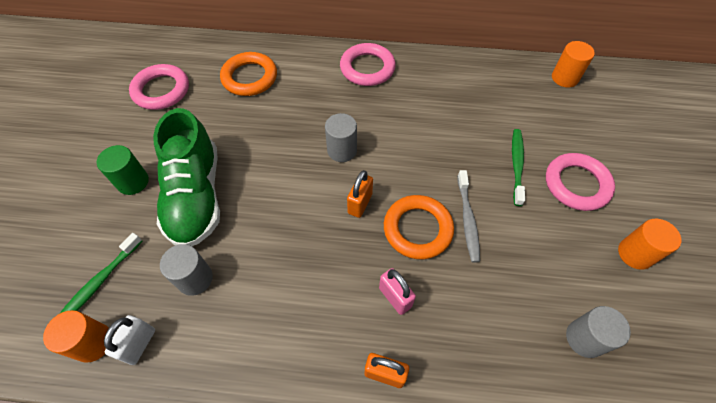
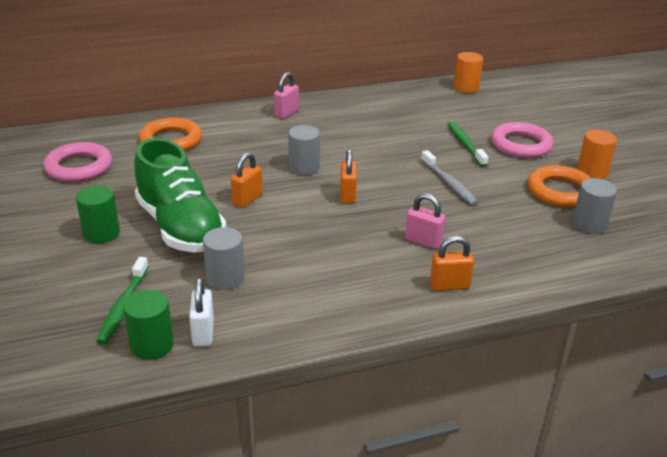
camera: 25 degrees left, 25 degrees down
(93, 342) = (152, 345): orange cylinder -> green cylinder
(269, 178) = (247, 199): none -> orange padlock
(367, 68) = (286, 113): pink ring -> pink padlock
(417, 229) = (411, 198): orange ring -> orange ring (560, 191)

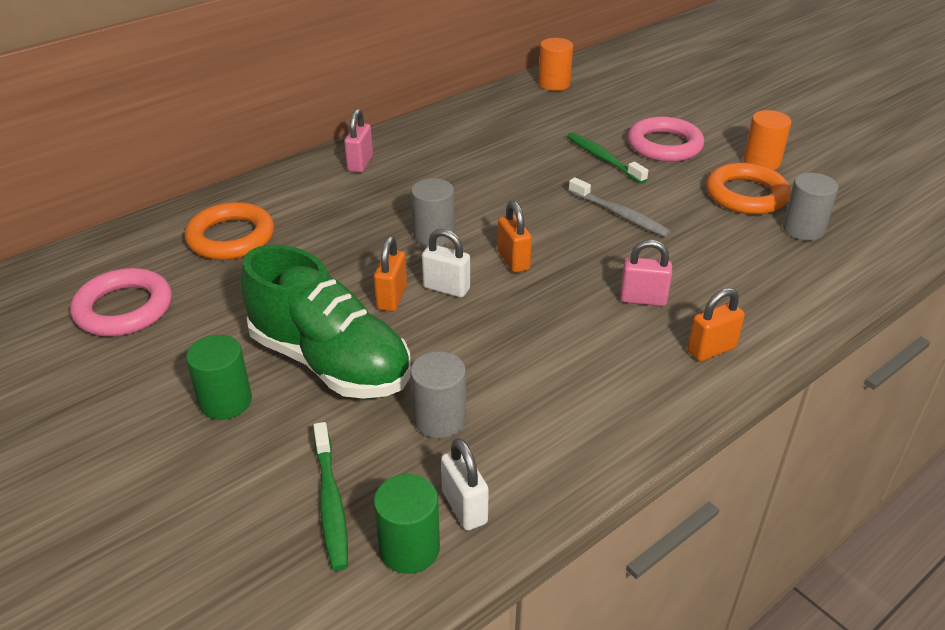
camera: 20 degrees left, 5 degrees up
(288, 202) = (446, 288): none -> white padlock

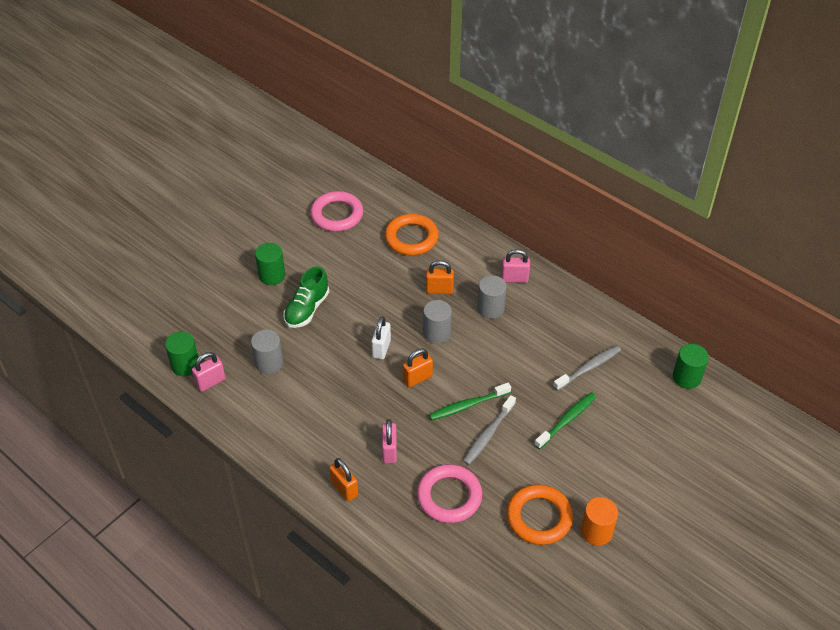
camera: 80 degrees right, 10 degrees up
(330, 362) = (307, 309): green shoe -> green shoe, size x0.60
(331, 502) = (210, 331): green toothbrush -> green toothbrush (468, 405)
(392, 298) = (367, 324): orange padlock -> orange padlock (439, 290)
(464, 507) = (211, 382): white padlock -> pink padlock
(526, 135) = (588, 368): none -> grey toothbrush
(554, 84) = (686, 377): orange cylinder -> green cylinder
(664, 145) = (602, 461): pink ring -> pink ring (449, 496)
(803, 229) = (498, 554): grey cylinder -> grey cylinder (490, 308)

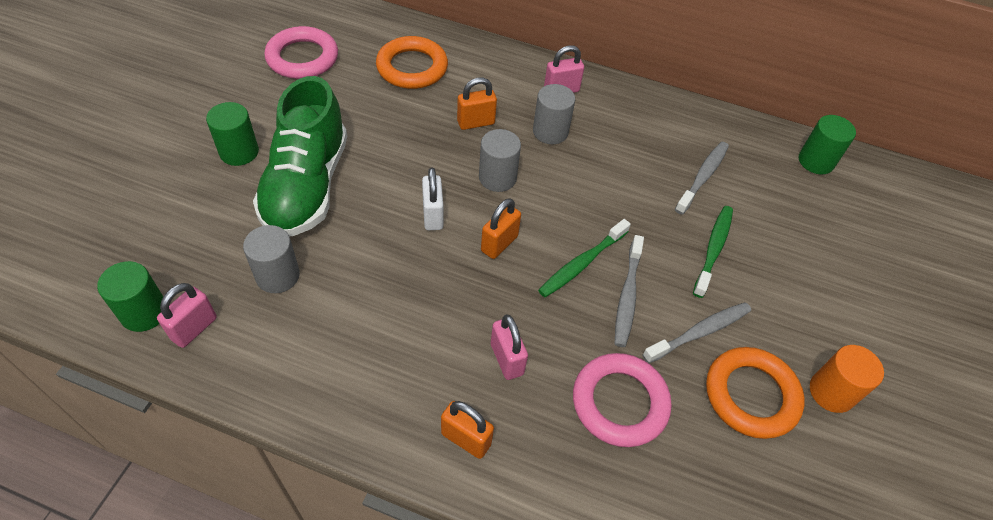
camera: 25 degrees left, 5 degrees up
(307, 309) = (306, 186): green shoe -> green shoe, size x1.66
(525, 470) = (699, 332): none -> grey toothbrush

